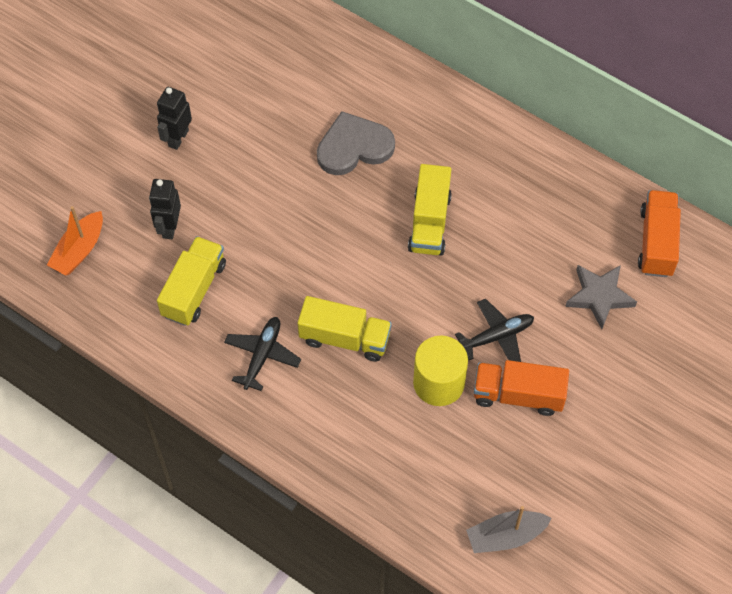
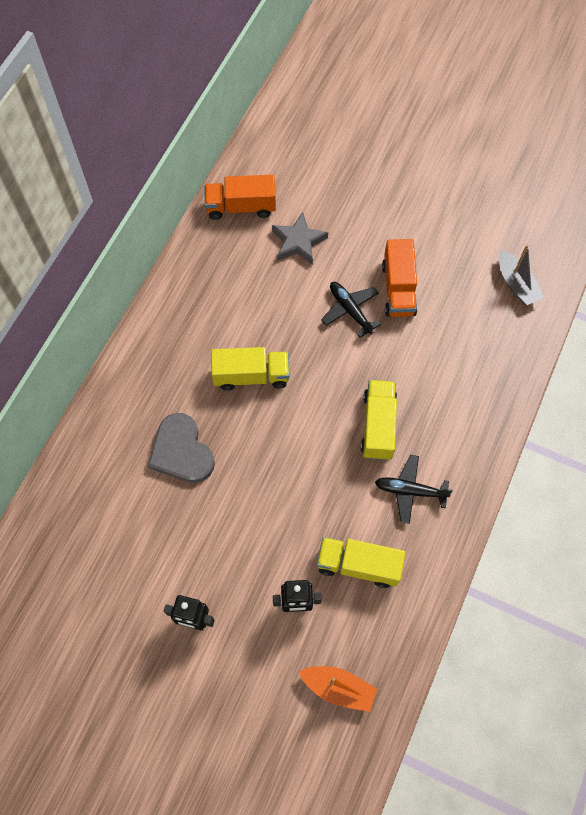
camera: 100 degrees left, 5 degrees up
(438, 383) = (402, 347): yellow cylinder -> none

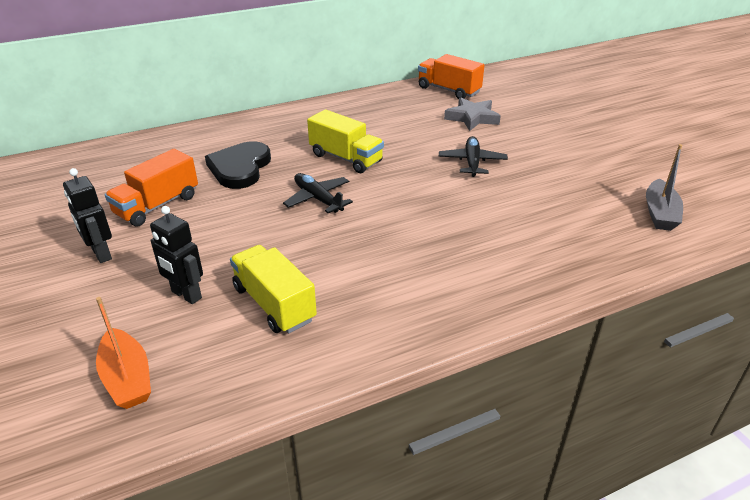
camera: 40 degrees right, 30 degrees down
(181, 451) = (240, 168): grey heart -> black heart
(378, 426) = (413, 230): yellow truck -> none
(398, 289) = (530, 169): orange truck -> orange truck (157, 205)
(410, 491) = (390, 284): black plane -> black plane (318, 199)

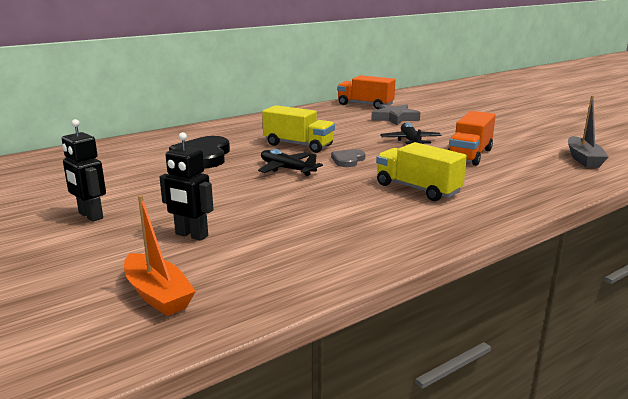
camera: 10 degrees left, 15 degrees down
(157, 205) = (133, 182): orange truck -> orange truck (469, 155)
(274, 304) = (282, 234): yellow truck -> yellow truck (417, 189)
(389, 189) = (348, 160): none -> grey heart

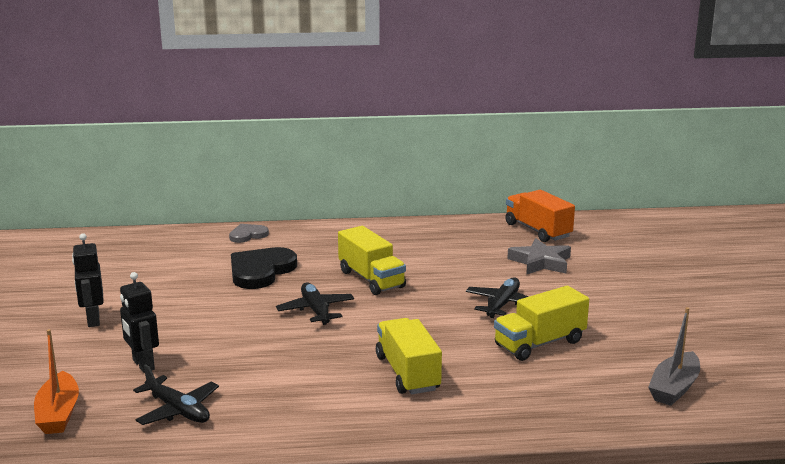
camera: 30 degrees right, 0 degrees up
(277, 258) = (178, 410): none -> black plane
(348, 160) = (393, 314): grey heart -> grey heart (248, 235)
(469, 155) = (539, 343): orange truck -> yellow truck

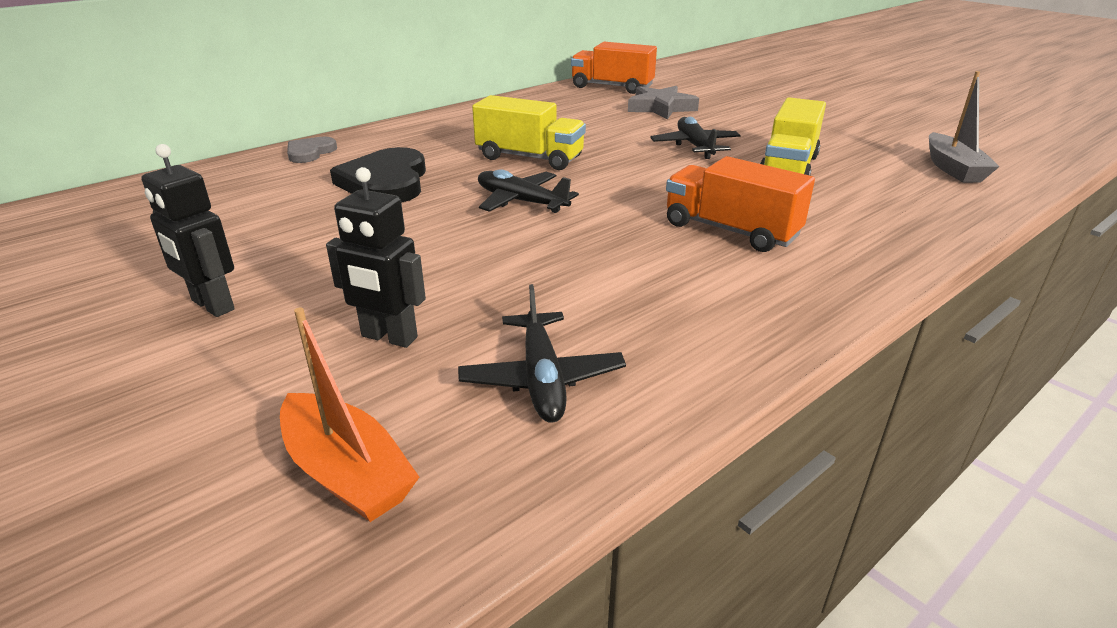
camera: 35 degrees left, 10 degrees up
(178, 410) = (542, 379): black plane -> black plane turned 75 degrees clockwise
(407, 373) = (730, 230): yellow truck -> orange truck

